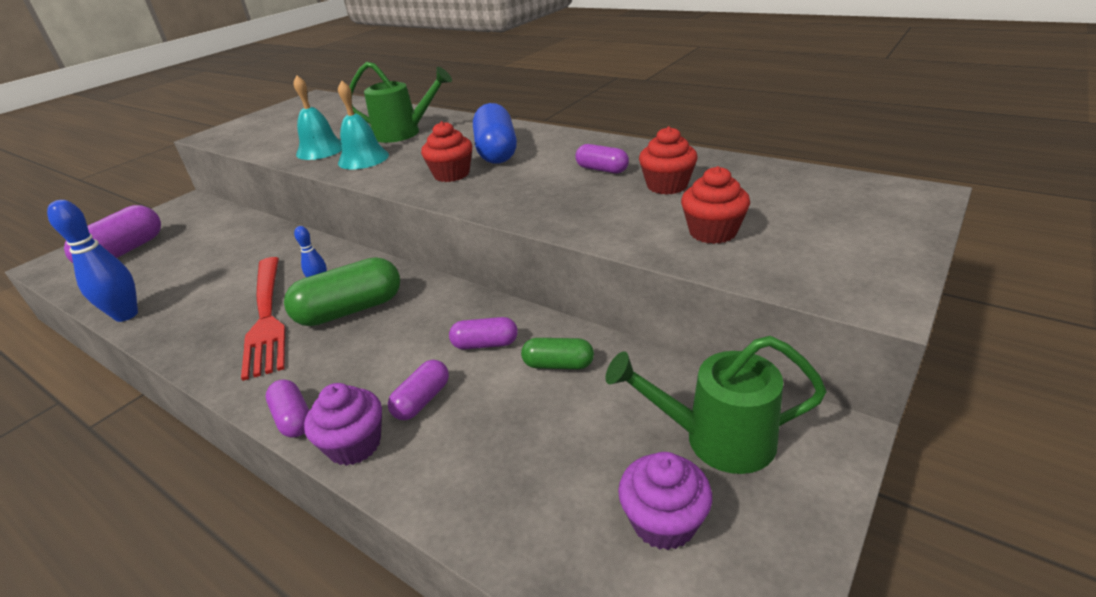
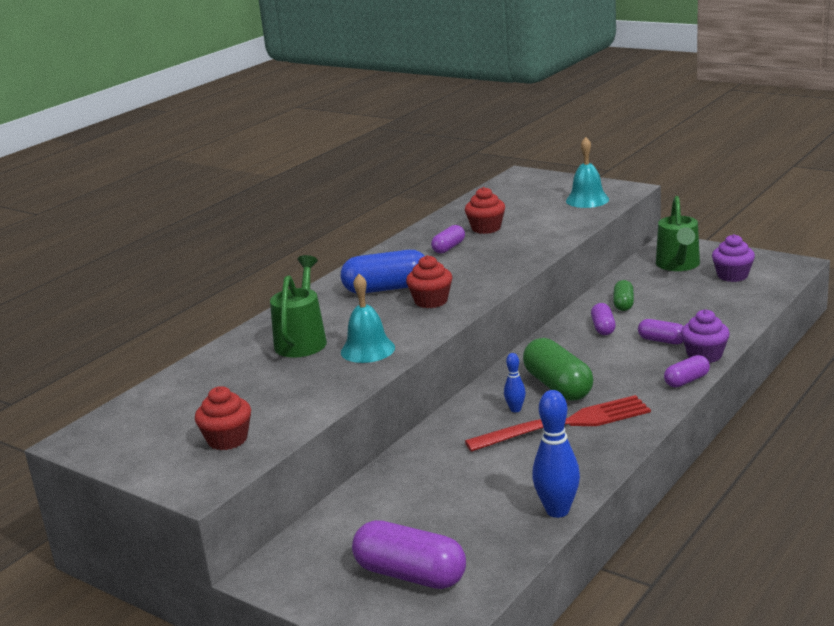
camera: 90 degrees left, 10 degrees down
(320, 150) = (324, 381): turquoise bell -> turquoise bell (587, 200)
(712, 232) = (556, 217): red cupcake -> red cupcake (227, 439)

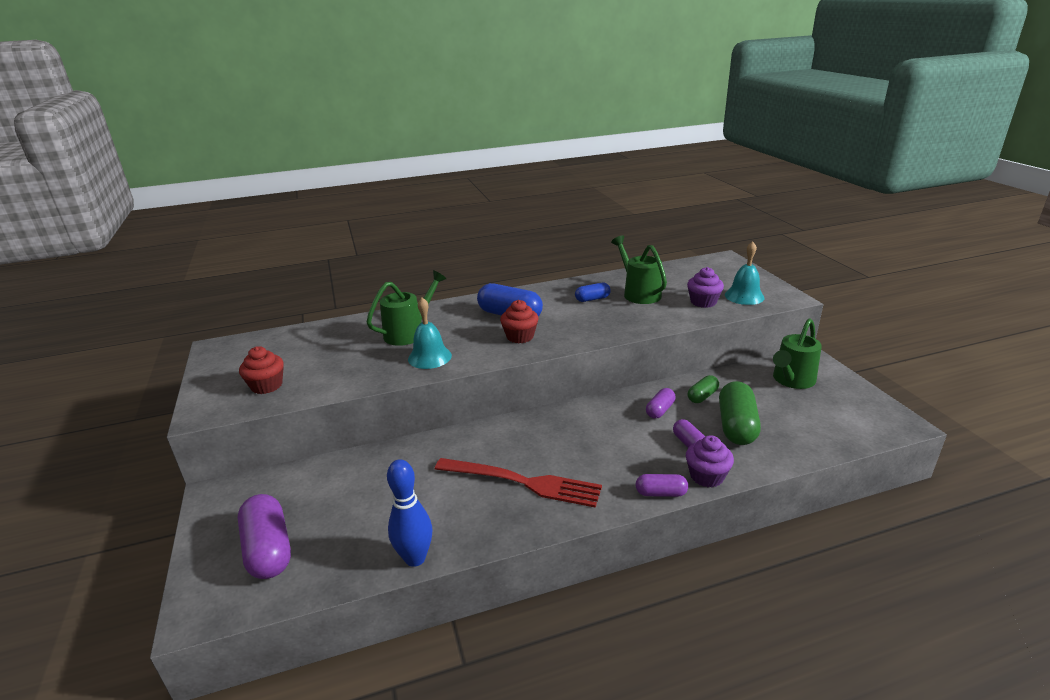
camera: 35 degrees right, 5 degrees up
(448, 248) = (592, 299): purple capsule -> blue capsule
(486, 228) = (638, 293): red cupcake -> green watering can
(515, 409) = (509, 450): blue bowling pin -> none
(558, 386) = (562, 445): green capsule -> green capsule (736, 426)
(732, 276) = (827, 410): purple cupcake -> purple cupcake (703, 302)

